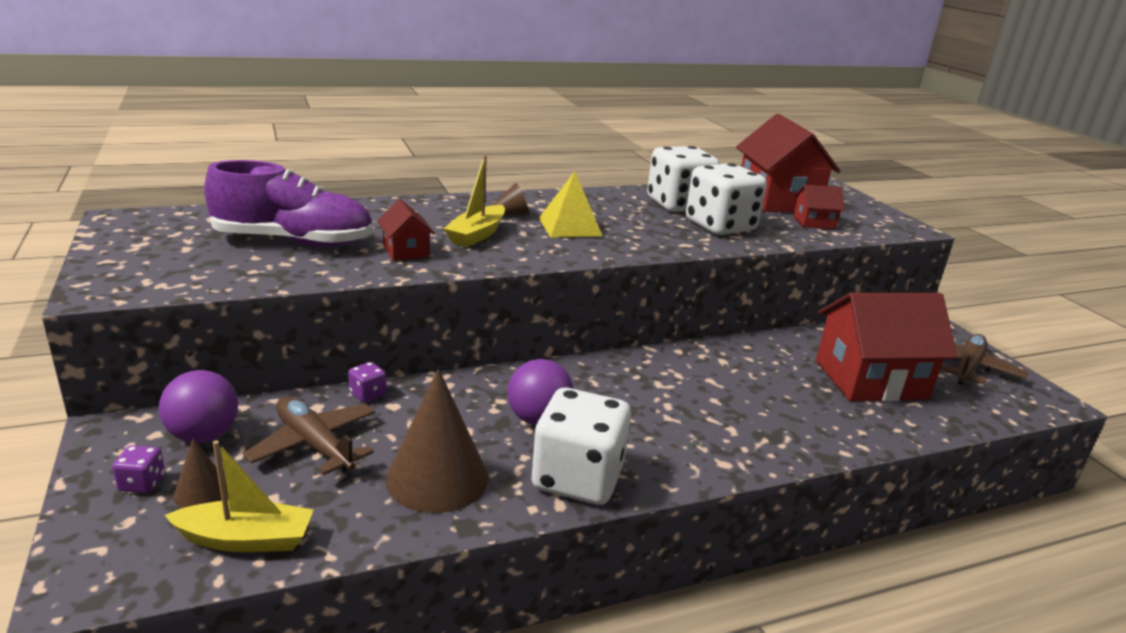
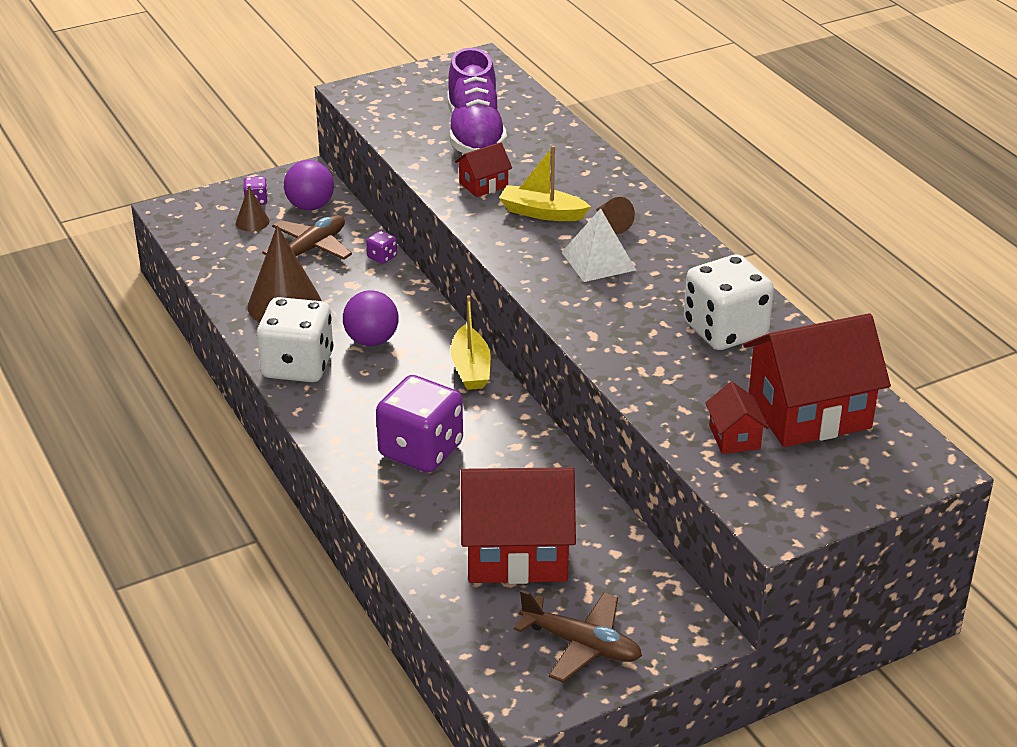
camera: 85 degrees right, 10 degrees up
(246, 539) = (212, 248): yellow boat -> yellow boat (471, 368)
(570, 226) = (598, 261): yellow pyramid -> white pyramid
(720, 226) = (668, 360): white dice -> none
(735, 410) = (421, 450): none -> purple dice
(870, 379) = (517, 553): red house -> red house turned 75 degrees counterclockwise

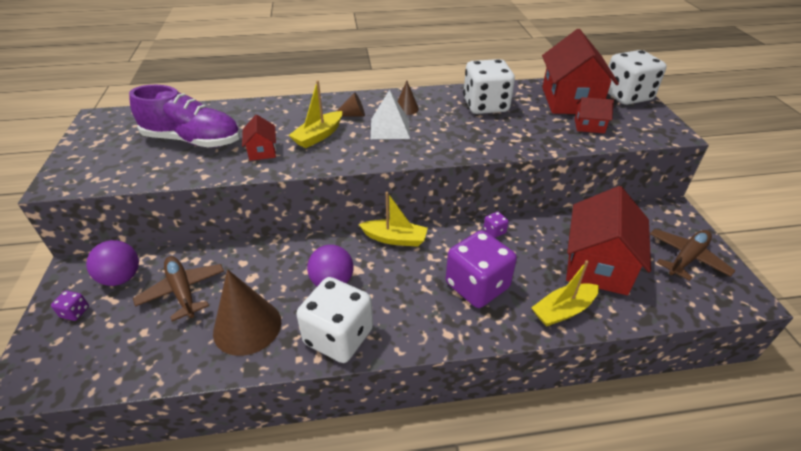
camera: 70 degrees left, 5 degrees up
(252, 222) = (105, 322): brown cone -> brown cone (406, 108)
(382, 257) = (230, 252): purple dice -> purple dice (494, 231)
(413, 526) = (563, 310): none -> yellow boat
(878, 475) = (626, 96): none -> white dice

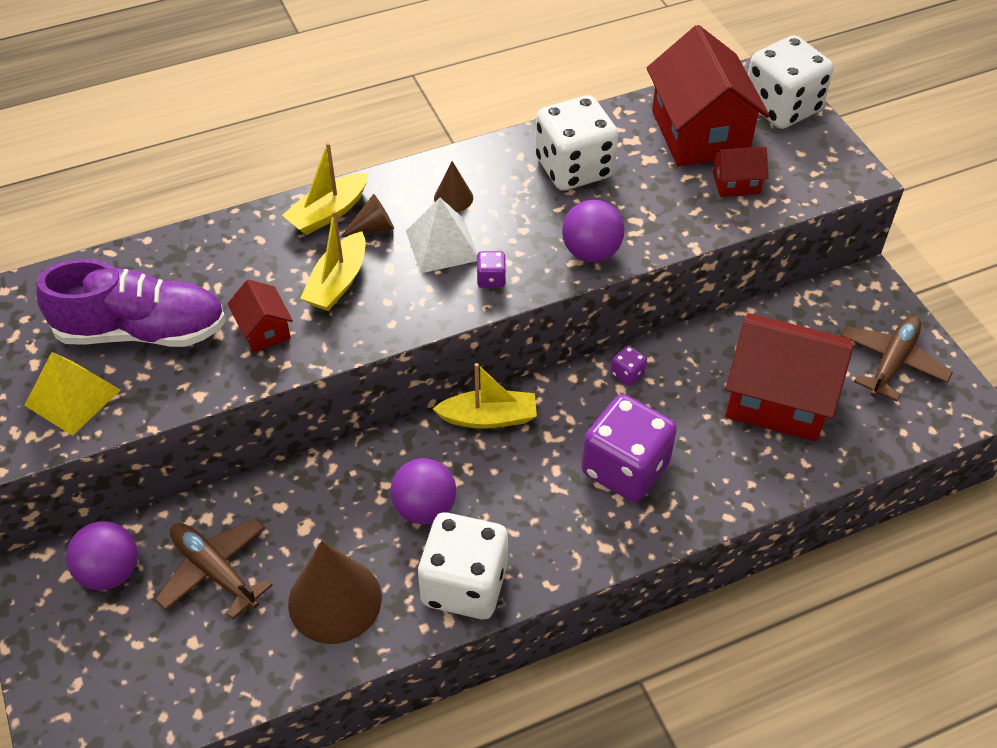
camera: 15 degrees left, 10 degrees up
(75, 312) = (74, 639): purple dice -> purple dice (491, 279)
(132, 164) = (72, 397): none -> yellow pyramid
(483, 145) = (591, 252): none -> purple ball
(563, 310) = (745, 479): yellow boat -> yellow boat (328, 213)
(597, 265) = (778, 399): red house -> red house turned 75 degrees counterclockwise

